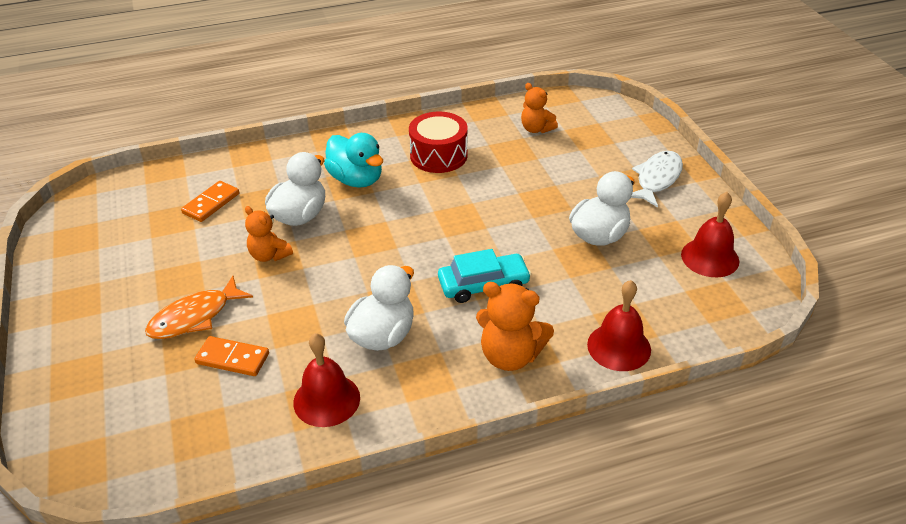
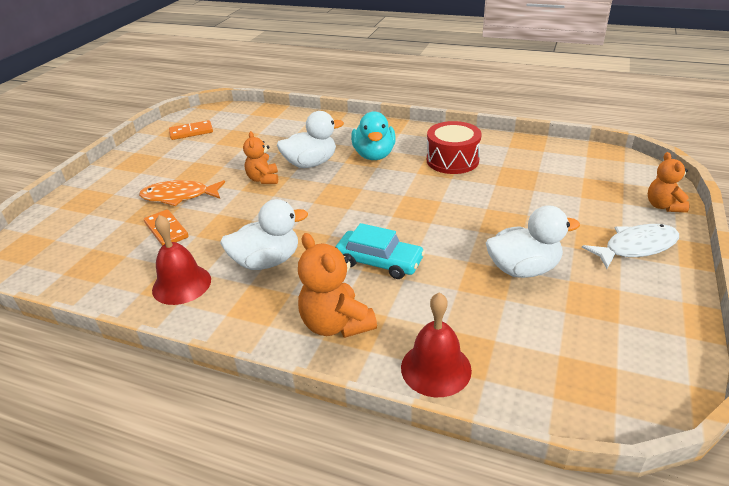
camera: 40 degrees right, 5 degrees down
(211, 203) = (269, 137): orange domino -> orange domino (191, 132)
(536, 129) = (557, 169): orange teddy bear -> orange teddy bear (663, 206)
(710, 257) = (621, 338): red bell -> none

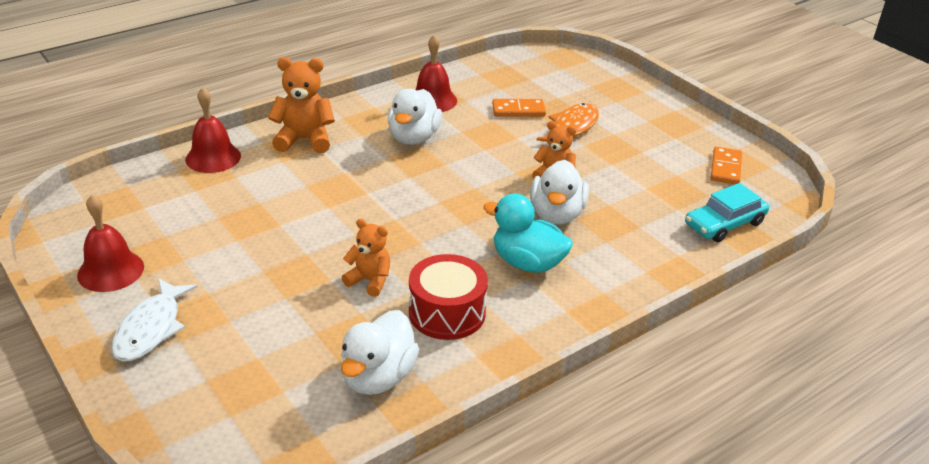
camera: 120 degrees right, 0 degrees up
(379, 262) = (342, 183): turquoise car -> turquoise car (724, 224)
(523, 269) = (229, 245): white duck -> white duck (378, 377)
(637, 308) = (110, 271): none -> red bell
(663, 206) = (158, 406): orange teddy bear -> orange teddy bear (369, 280)

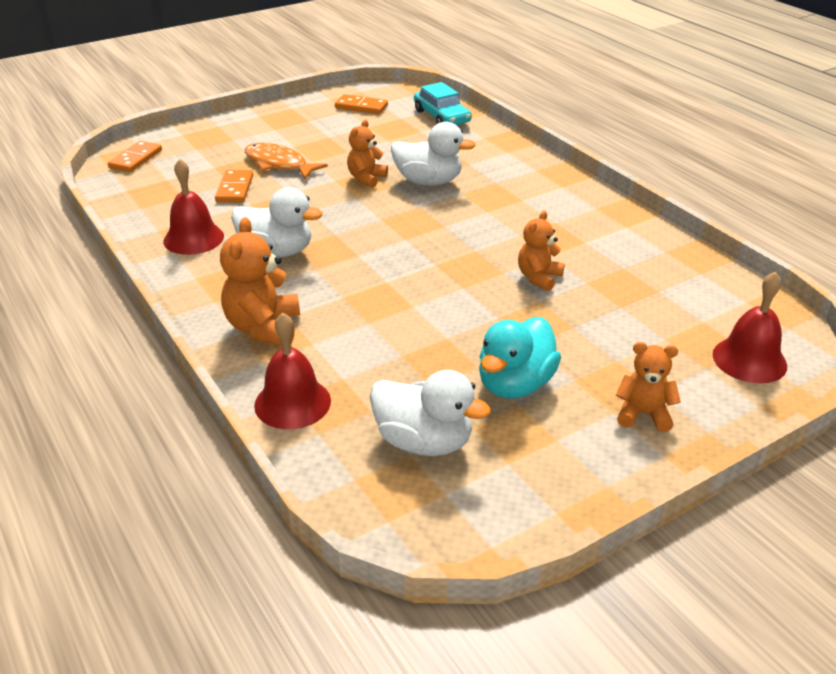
camera: 85 degrees left, 0 degrees up
(110, 271) = (548, 463): red bell -> red bell (749, 360)
(151, 328) = (643, 414): white fish -> orange teddy bear
(378, 377) = (668, 272): white duck -> white duck (424, 442)
(447, 313) = (577, 238): red drum -> none
(527, 263) = (502, 199): turquoise duck -> turquoise duck (515, 384)
(562, 62) = (135, 159): none -> orange domino

